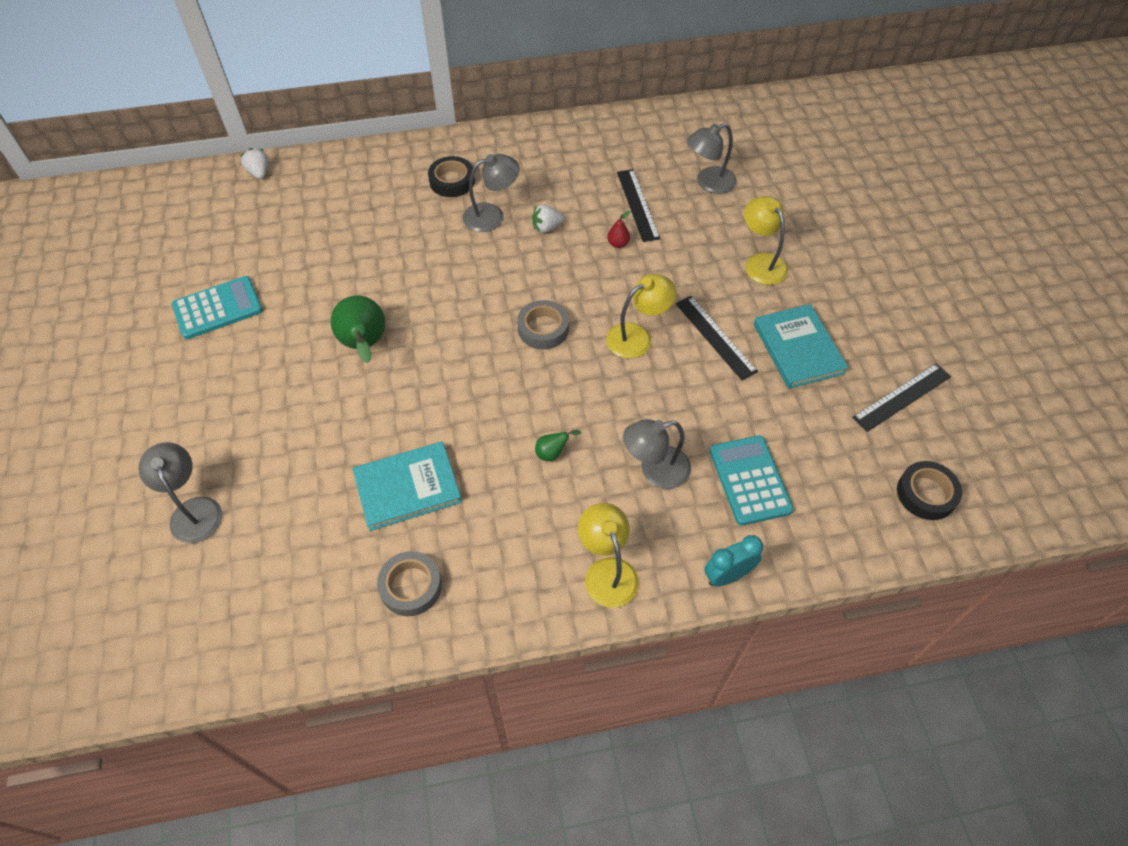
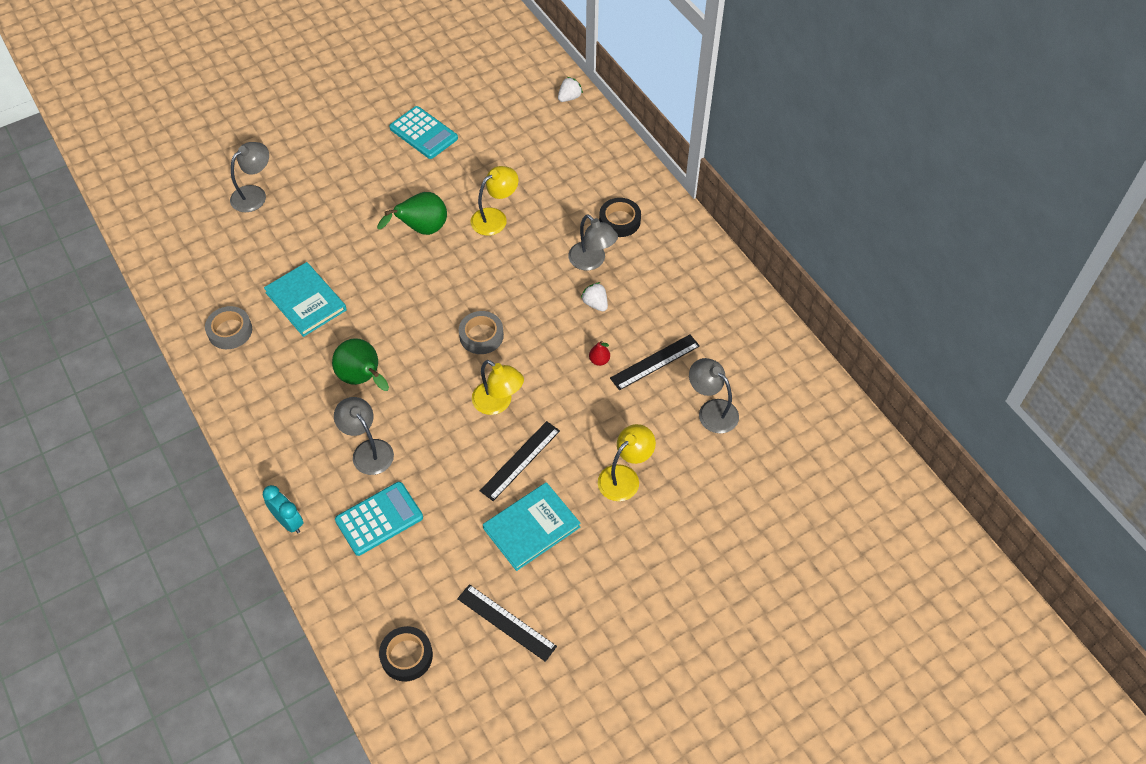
camera: 70 degrees right, 0 degrees up
(552, 453) = (363, 379): green pear -> green pear, size x2.13
(607, 571) = (271, 442): yellow lamp -> yellow lamp (495, 217)

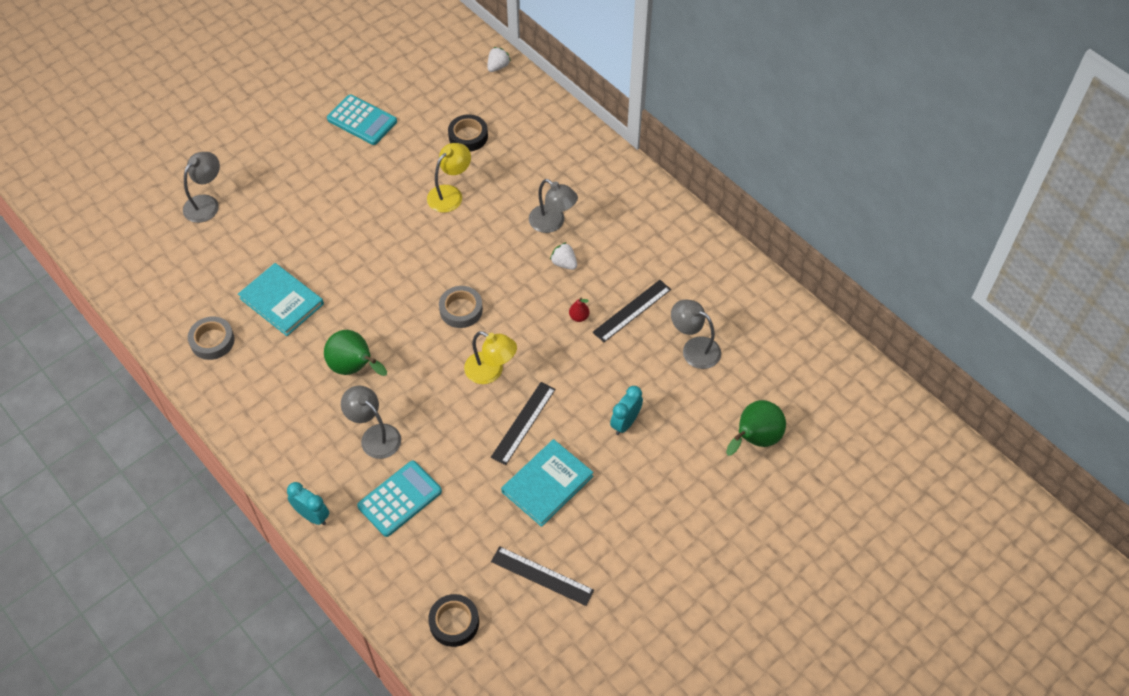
camera: 10 degrees left, 0 degrees up
(422, 230) = (381, 215): green pear -> green pear (754, 439)
(619, 221) = (571, 180): black tape -> black tape (468, 136)
(624, 477) = (625, 423): yellow lamp -> turquoise clock

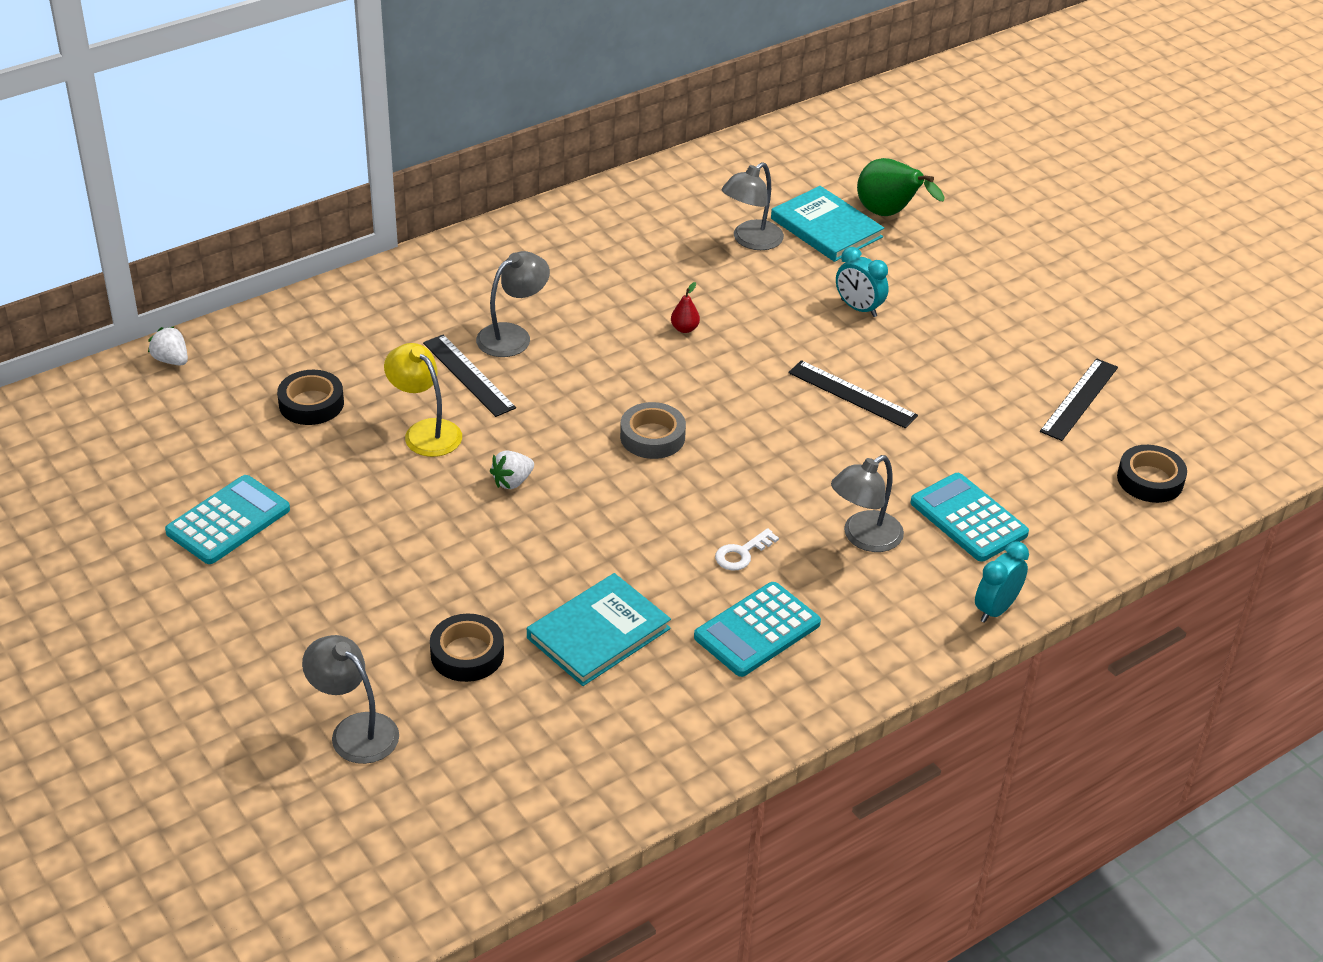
camera: 85 degrees left, 15 degrees down
(212, 341) = (665, 722): grey tape -> none
(263, 242) = (467, 654): none -> black tape
(287, 381) = (757, 630): none -> turquoise calculator
(354, 368) = (742, 553): green pear -> white key
(491, 372) = (765, 416): yellow lamp -> none
(547, 484) = (947, 382): turquoise book -> turquoise book (826, 228)
(564, 263) = (589, 332): white strawberry -> white strawberry (512, 481)
(632, 311) = (682, 283): black ruler -> black ruler (469, 375)

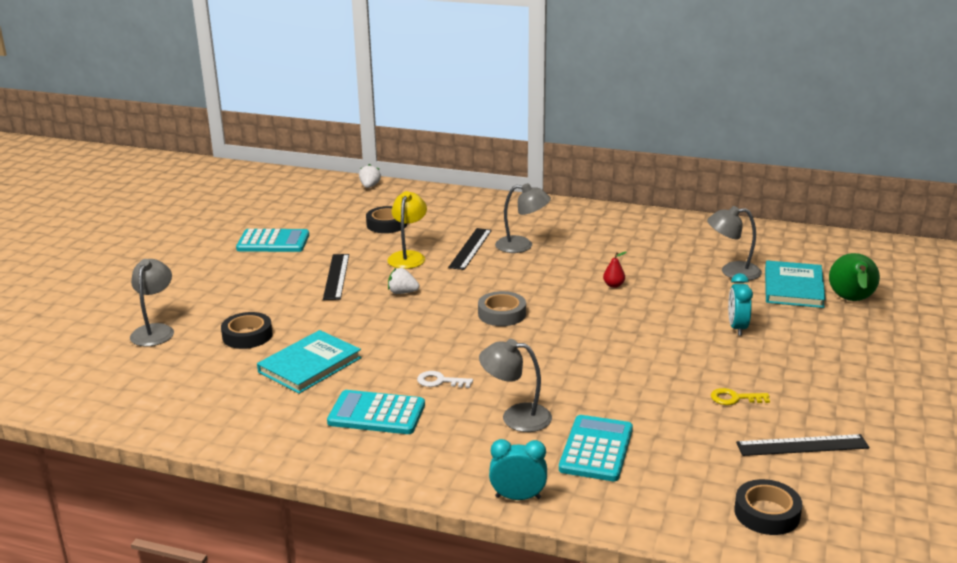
camera: 55 degrees right, 15 degrees down
(598, 633) = (310, 365): turquoise book -> turquoise book turned 60 degrees counterclockwise
(852, 394) = (649, 358): black ruler -> black ruler (336, 276)
(973, 388) = (734, 398): none -> yellow key

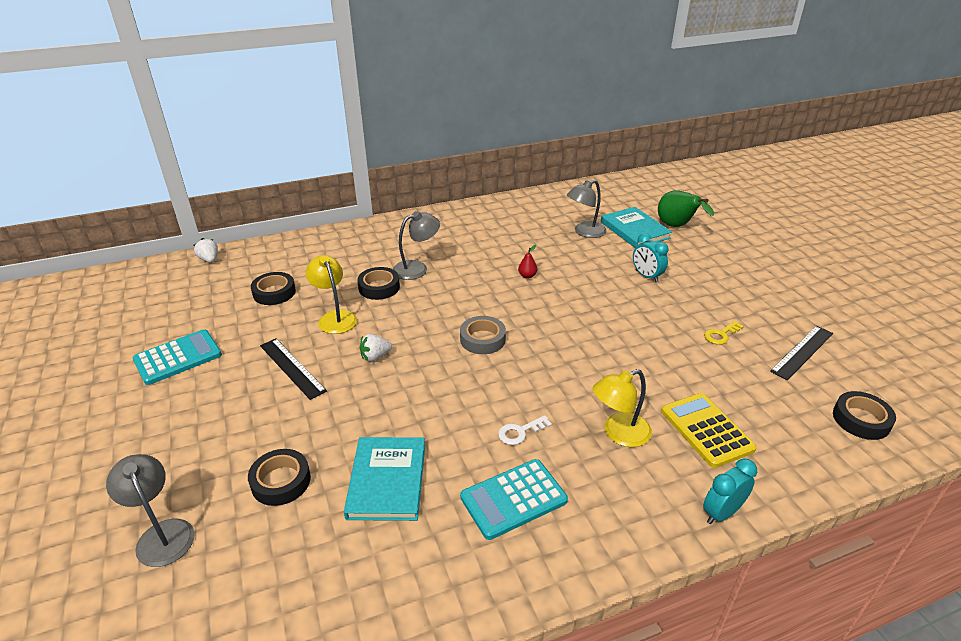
camera: 40 degrees left, 10 degrees up
(470, 248) = (379, 287): black ruler -> black tape
(516, 417) = (619, 433): grey lamp -> yellow lamp
(596, 449) = (706, 430): turquoise calculator -> yellow calculator

